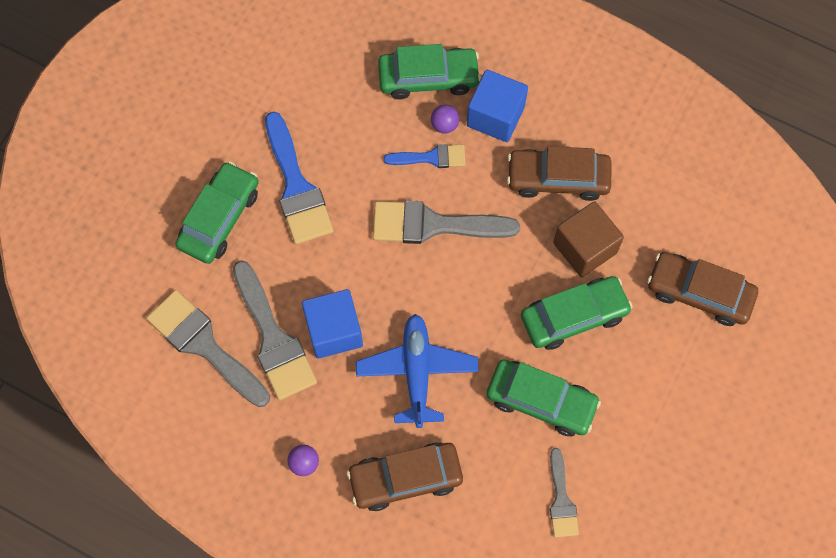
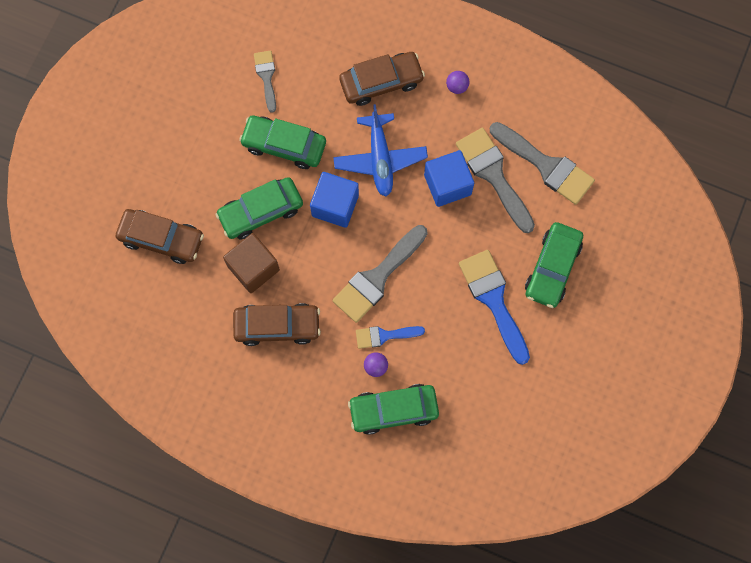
camera: 175 degrees right, 5 degrees up
(433, 224) = (377, 277): grey brush -> grey brush turned 135 degrees clockwise
(495, 116) = (333, 378): blue cube -> blue cube (335, 205)

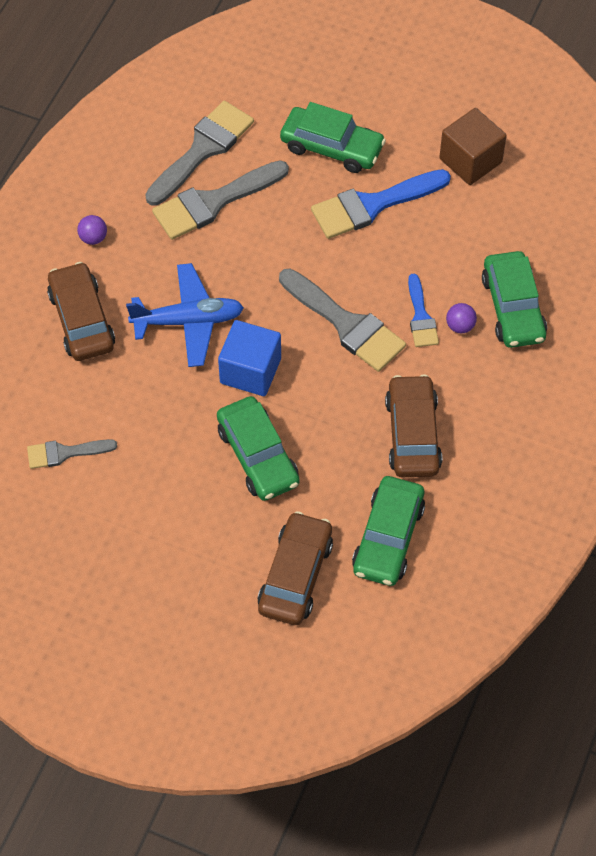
camera: 90 degrees left, 15 degrees down
(253, 268) = (335, 463): brown cube -> brown cube (470, 160)
(284, 145) = (165, 430): green car -> green car (388, 538)
(447, 185) = (225, 249): blue cube -> none

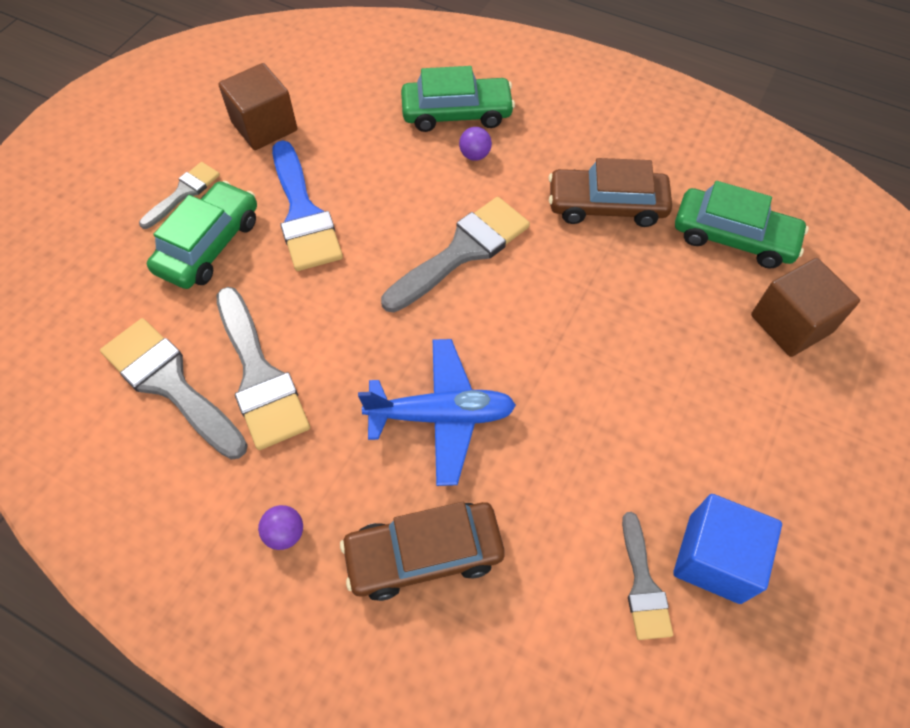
camera: 85 degrees left, 0 degrees up
(188, 321) = (441, 416): blue plane -> blue plane turned 90 degrees clockwise
(250, 371) = (520, 350): blue cube -> blue cube (714, 558)
(258, 456) = (638, 350): green car -> none
(295, 575) = (791, 324): brown car -> brown cube
(384, 119) = (183, 193): none -> grey brush
(421, 317) = (459, 185): blue brush -> none

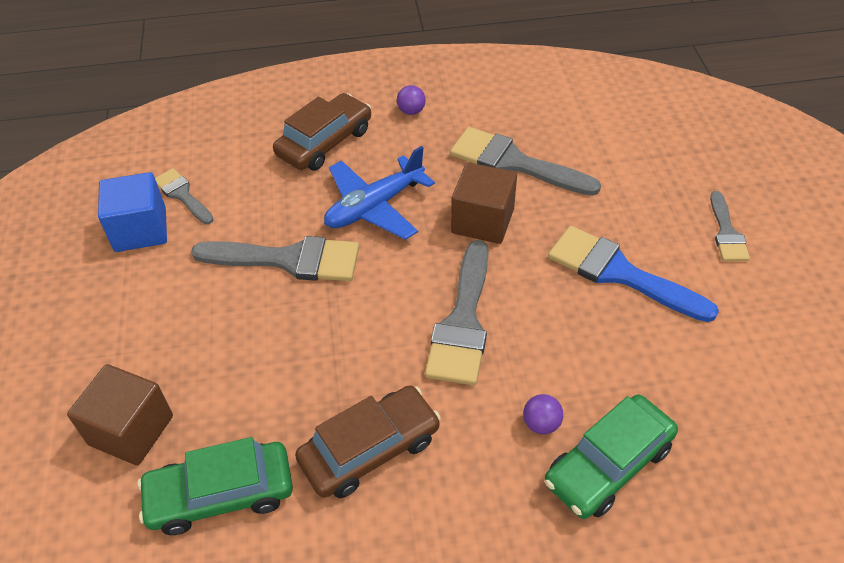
camera: 145 degrees right, 10 degrees down
(170, 384) = (561, 130): grey brush -> grey brush (288, 260)
(209, 245) = (653, 211): green car -> none
(264, 126) = (754, 326): brown cube -> brown cube (482, 221)

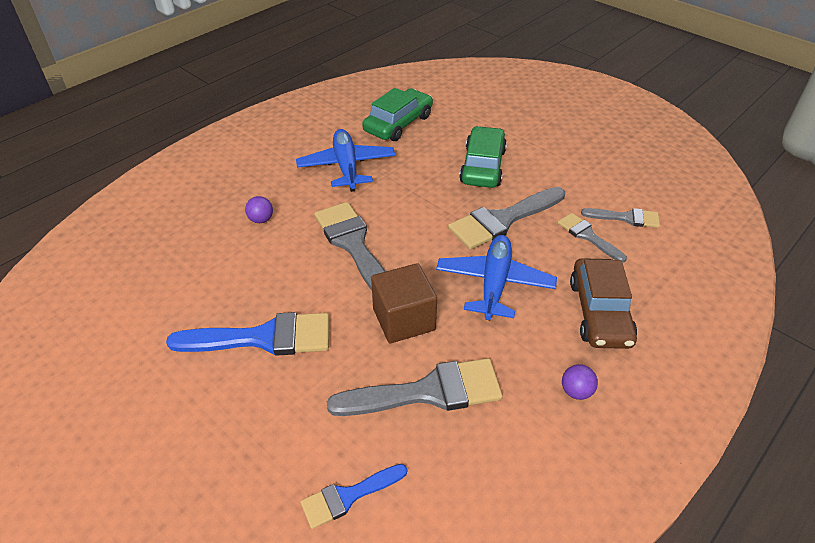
camera: 140 degrees right, 5 degrees down
(131, 430) = (469, 121): brown cube -> none
(140, 230) = (612, 187): blue cube -> none
(370, 449) = (346, 167): brown car -> blue plane
(608, 464) = (209, 221): green car -> green car (483, 166)
(619, 137) = (348, 496): none -> blue brush
(726, 232) = (181, 434): grey brush -> grey brush (588, 236)

